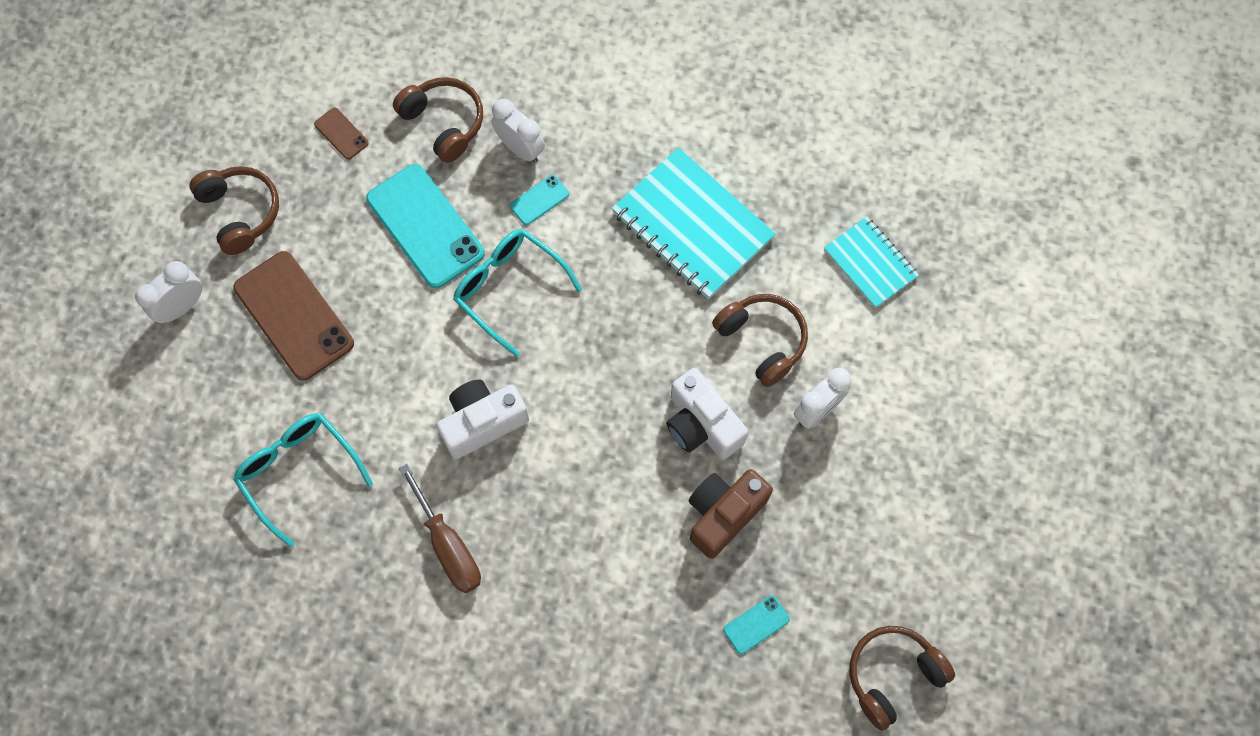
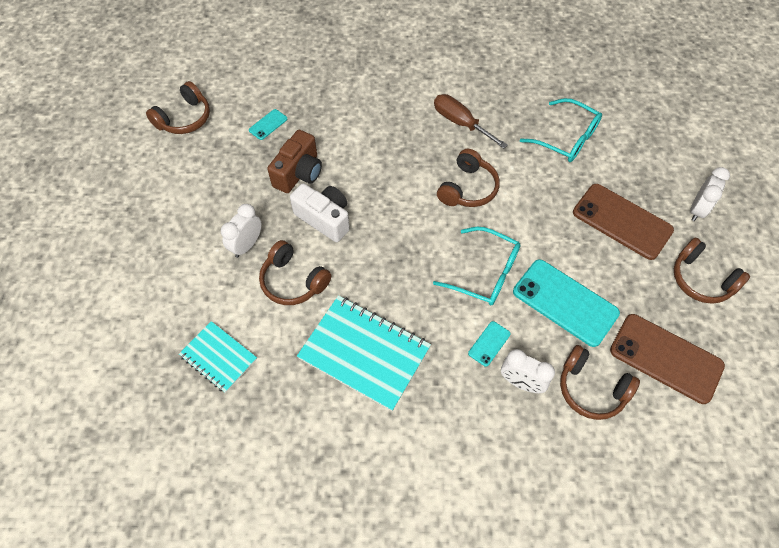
camera: 165 degrees right, 10 degrees down
(341, 134) = (666, 358): brown phone -> brown phone, size x2.22
(482, 422) = (468, 188): white camera -> brown headphones

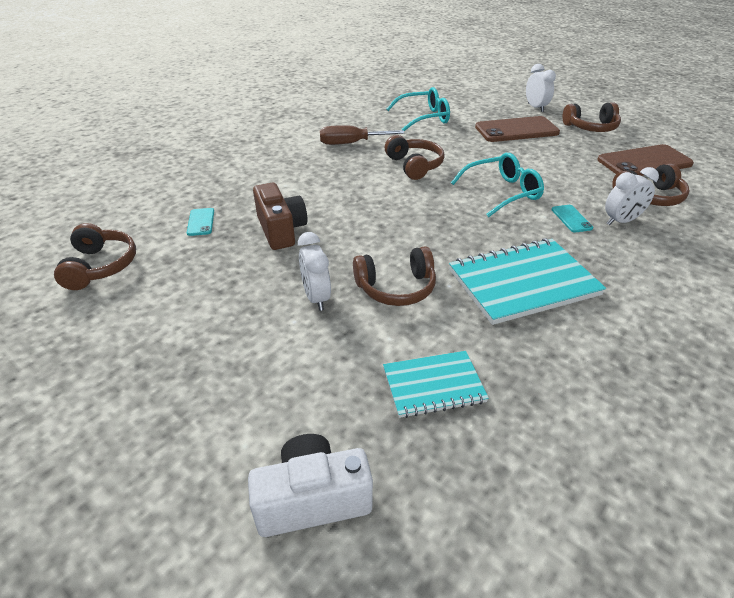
camera: 50 degrees left, 20 degrees down
(324, 219) = (350, 239): white camera -> white camera (313, 499)
(565, 302) = (563, 175): turquoise phone -> none

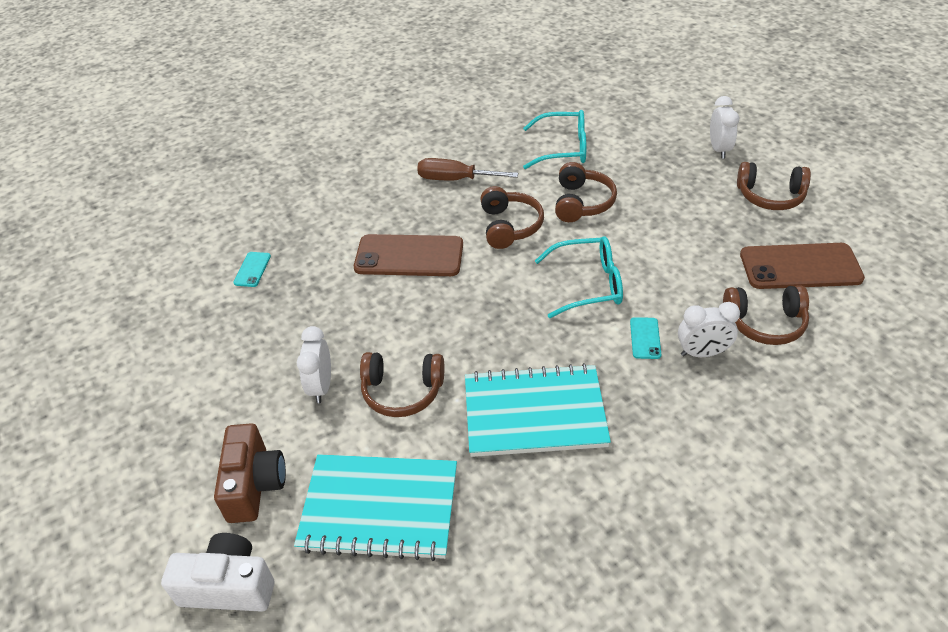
camera: 20 degrees right, 5 degrees up
(100, 266) = (145, 308): brown headphones -> brown headphones (582, 203)
(281, 230) = (325, 295): brown camera -> brown camera (254, 485)
(433, 385) = (379, 508): turquoise notebook -> turquoise notebook, size x1.70
(516, 130) = (668, 186): brown phone -> brown phone (409, 256)

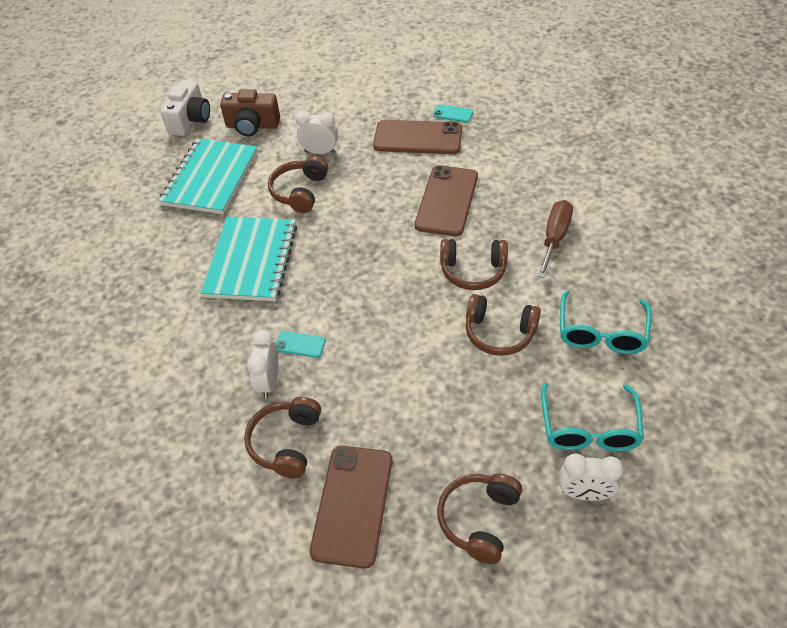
camera: 100 degrees right, 5 degrees up
(297, 294) = (418, 138): none -> brown phone
(588, 284) = (377, 317): turquoise glasses -> turquoise glasses (589, 429)

